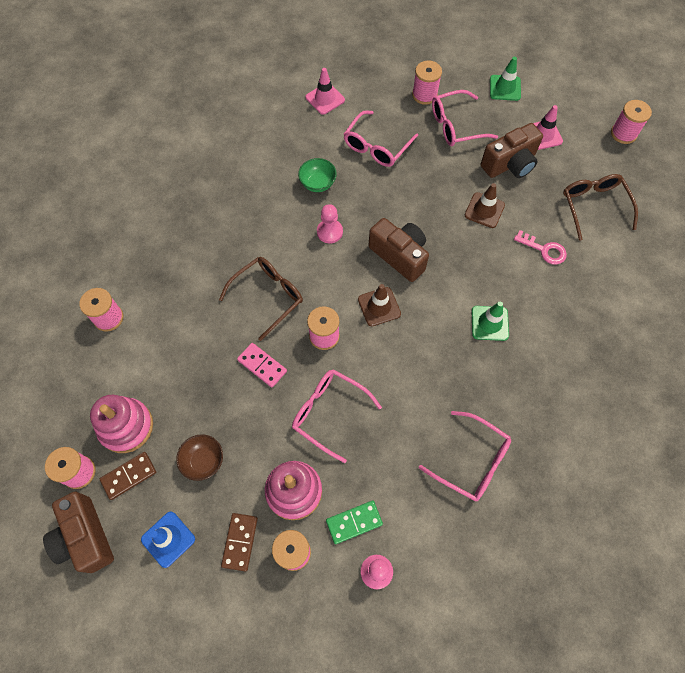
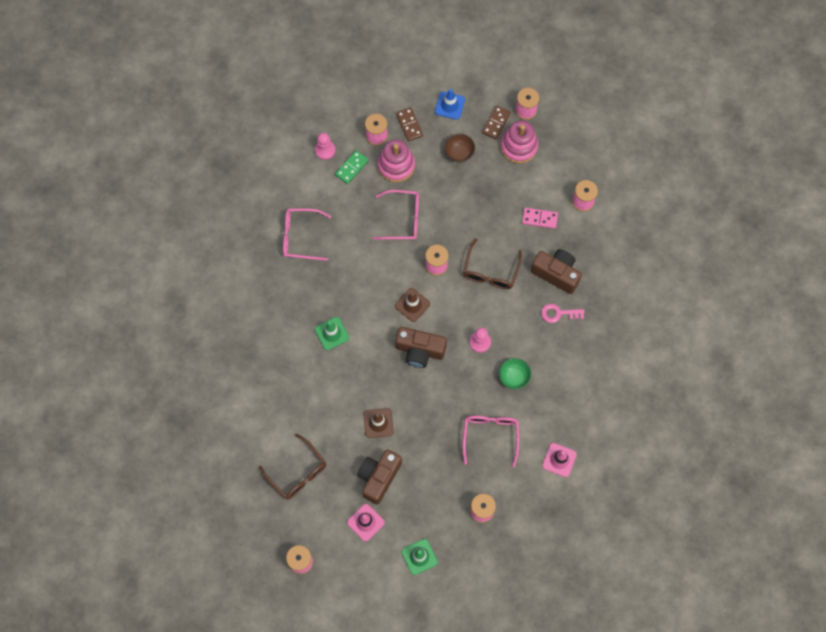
camera: 150 degrees right, 5 degrees up
(85, 537) = (495, 83): brown camera -> brown camera (556, 274)
(262, 366) = (463, 225): pink domino -> pink domino (539, 218)
(456, 126) = (439, 492): pink glasses -> none
(544, 250) = (319, 412): pink key -> pink key (558, 313)

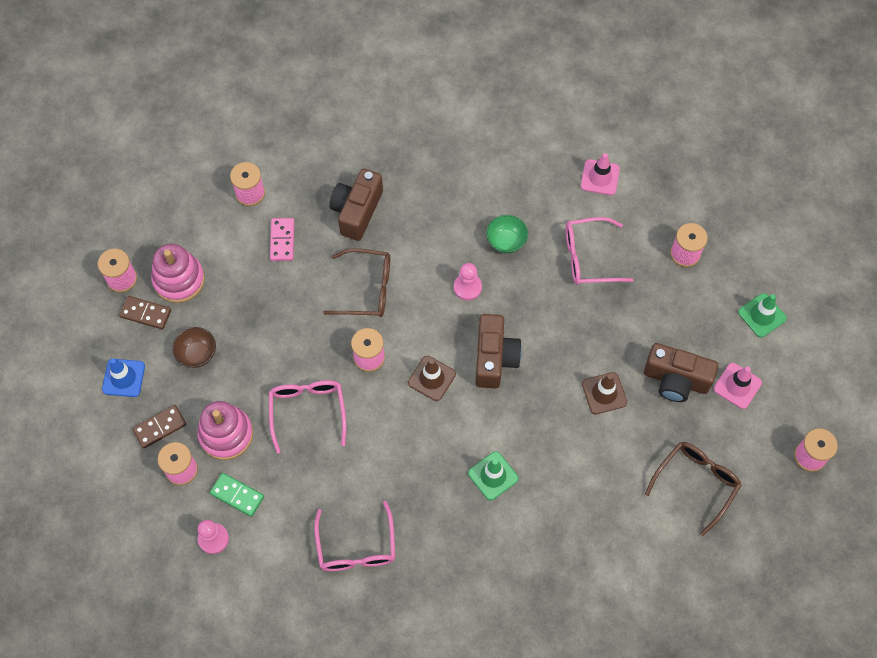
camera: 100 degrees left, 5 degrees down
(558, 313) = (411, 202): pink key -> none

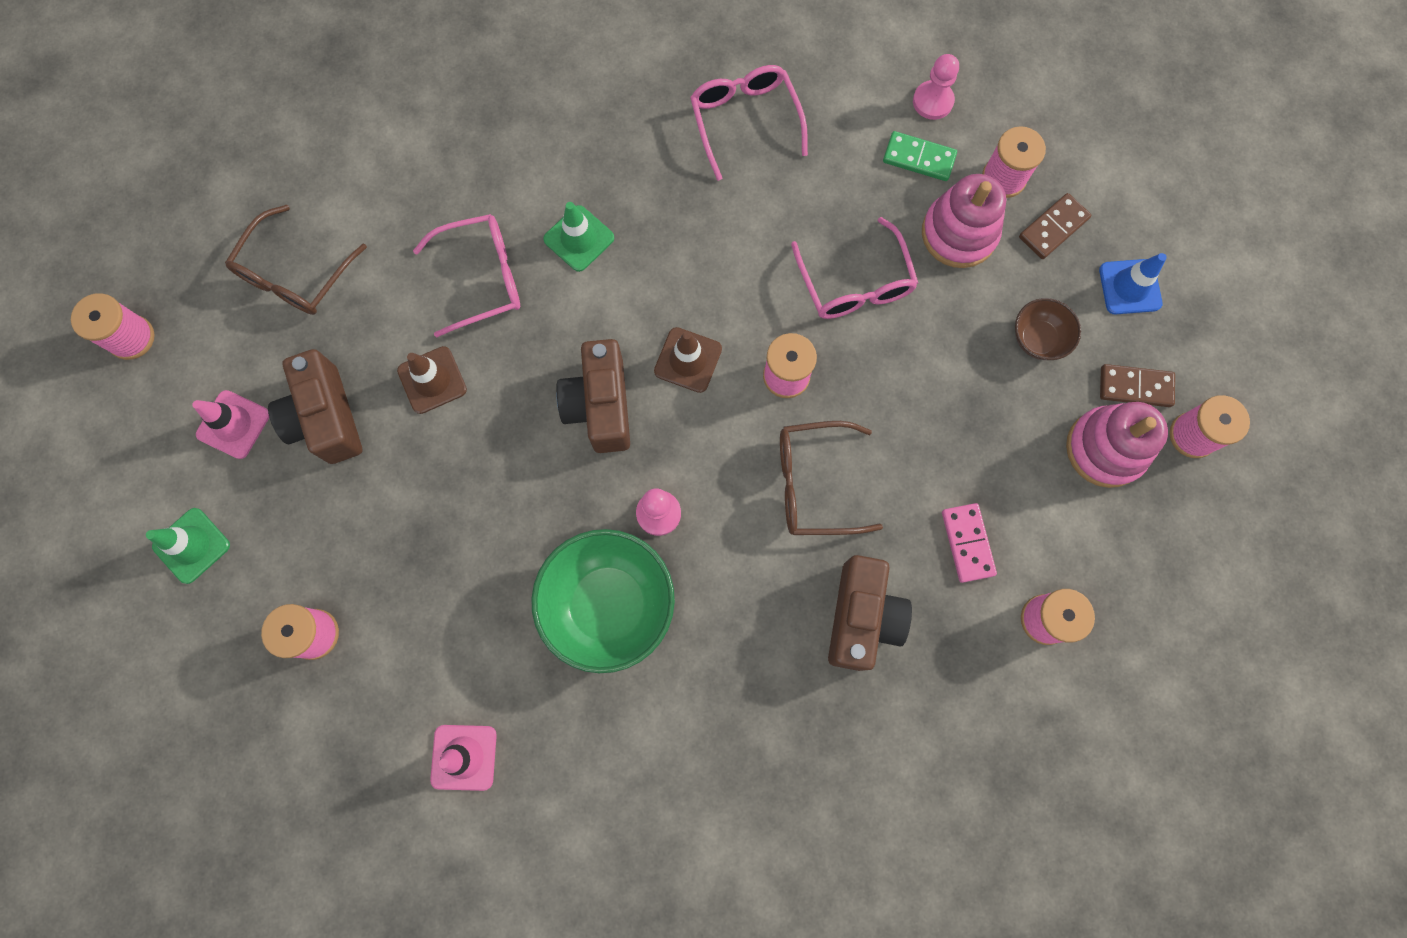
camera: 170 degrees right, 10 degrees up
(506, 241) = (609, 605): green bowl -> green bowl, size x1.97
(589, 257) = (471, 600): pink glasses -> pink glasses (482, 278)
(676, 380) = (326, 418): brown camera -> brown camera turned 120 degrees counterclockwise

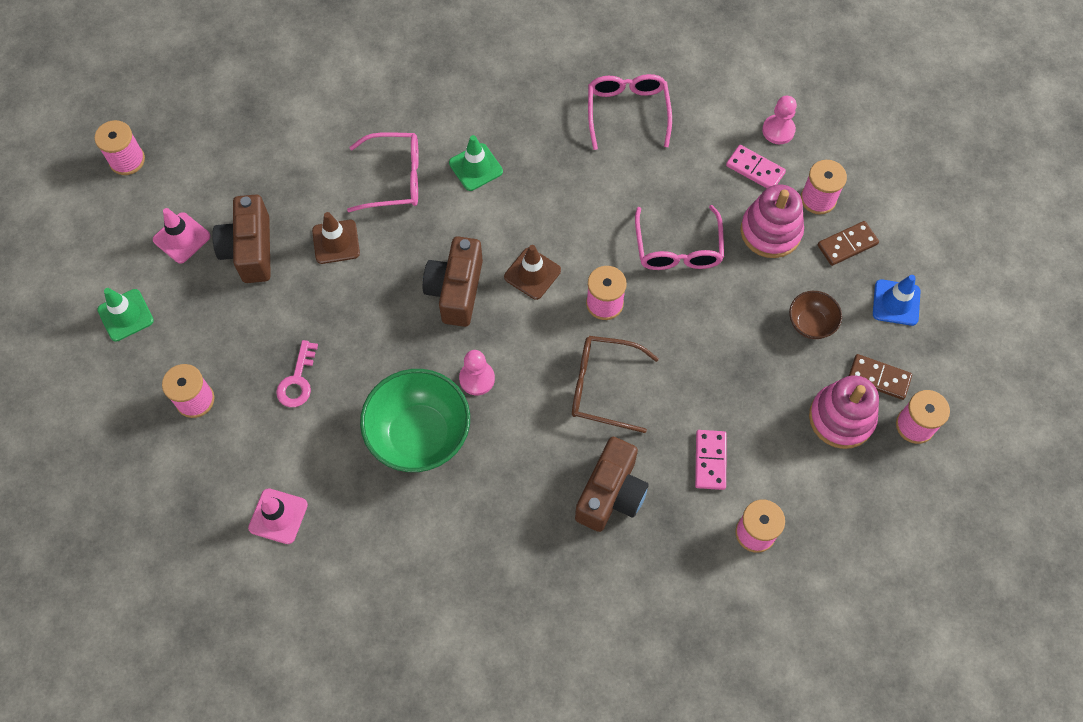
camera: 15 degrees right, 10 degrees down
(295, 274) = (258, 143): brown glasses -> none
(436, 574) = (297, 380): none -> pink key
(919, 158) = (755, 169): green domino -> pink domino

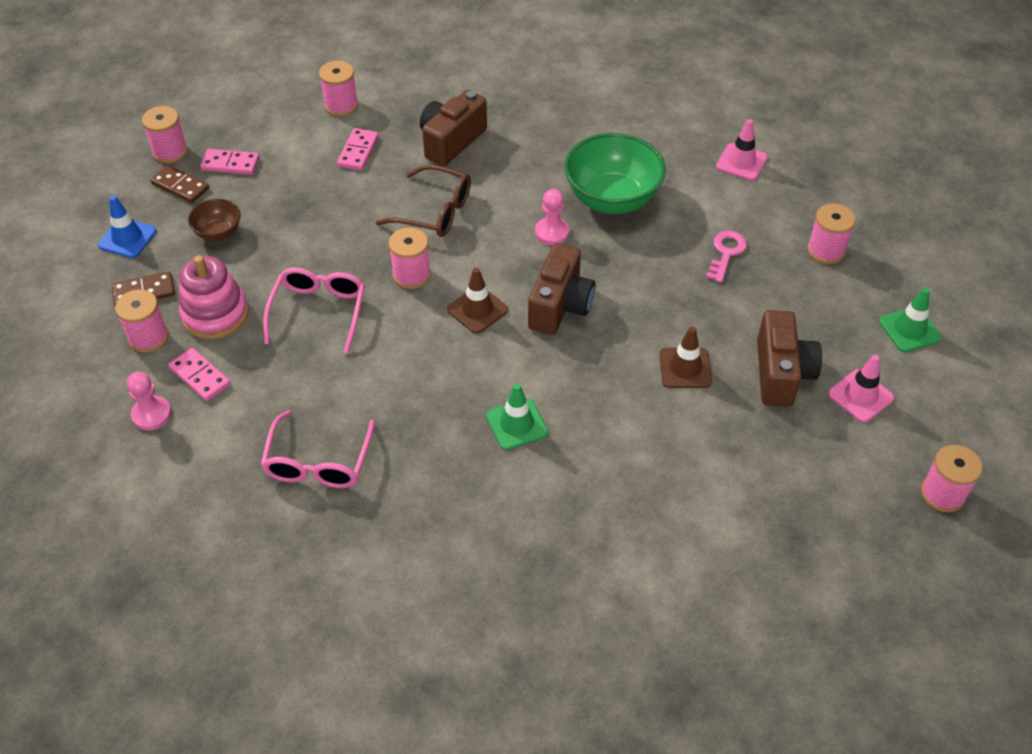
camera: 170 degrees left, 15 degrees down
(394, 178) = (613, 425): pink glasses -> none
(841, 418) = (230, 164): pink stacking toy -> pink domino

